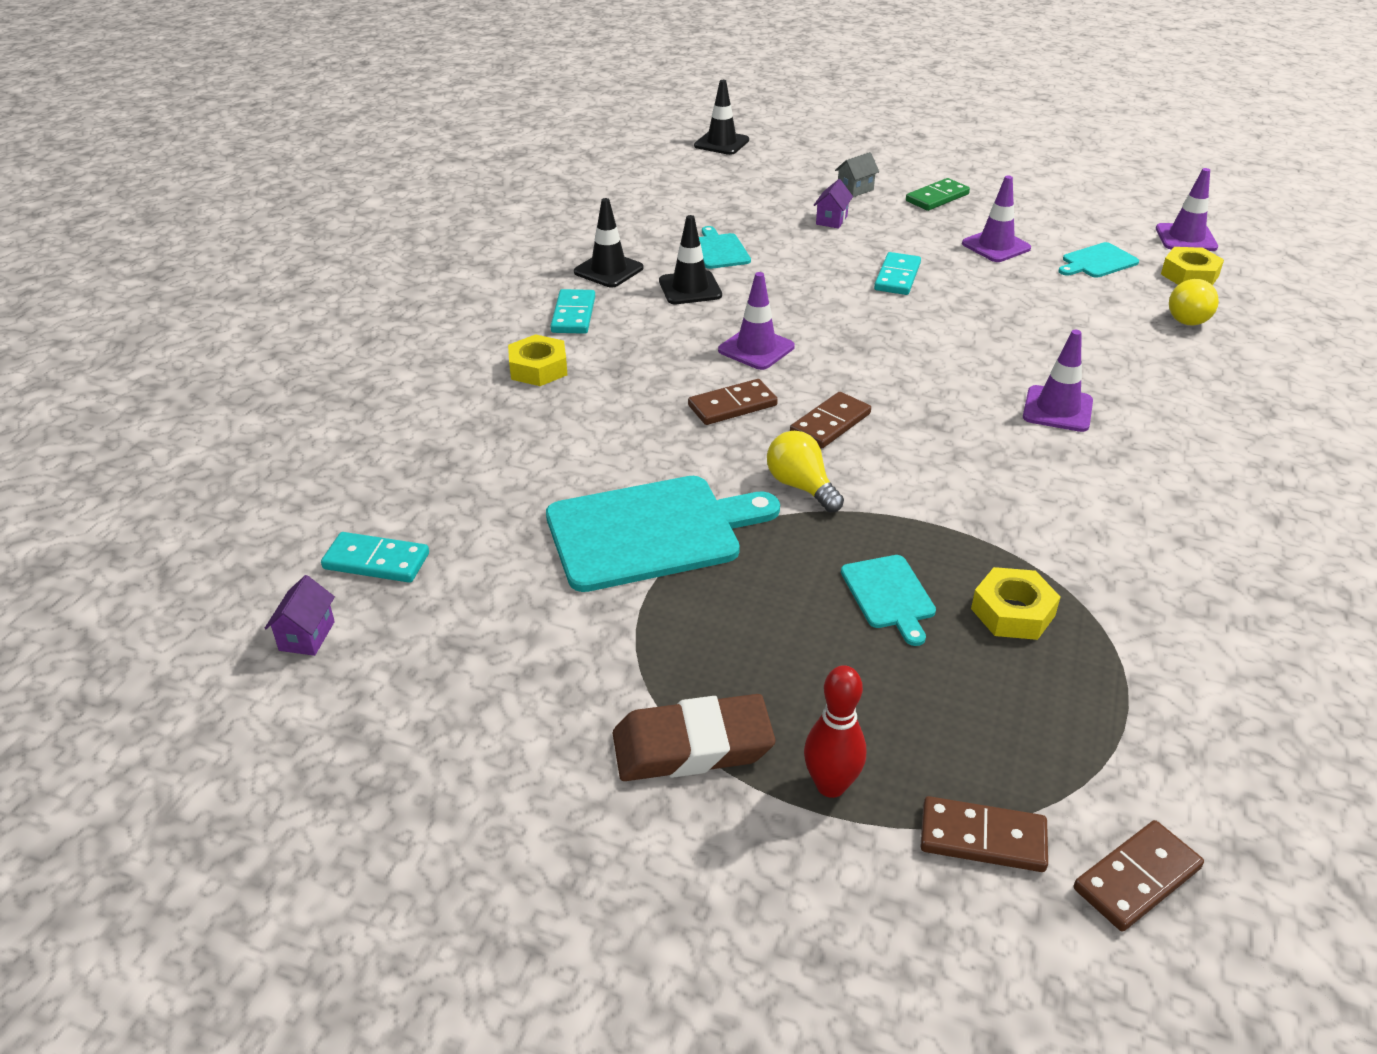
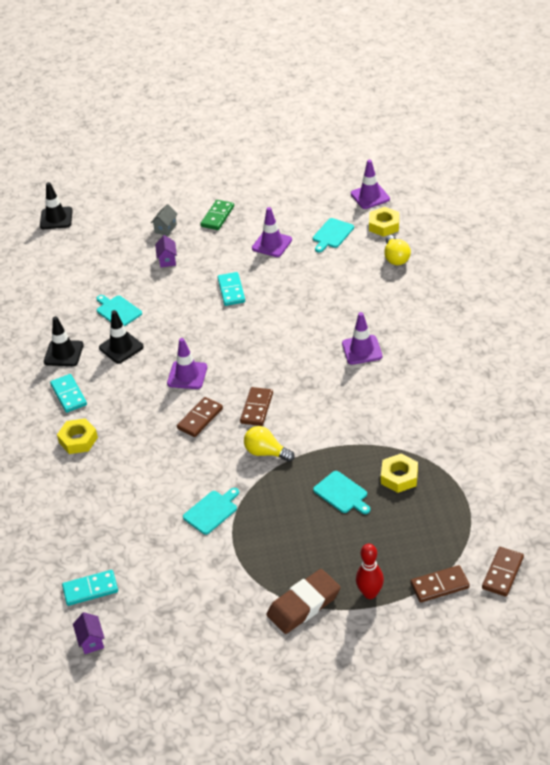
camera: 25 degrees left, 5 degrees up
(651, 532) = (212, 511): turquoise cutting board -> turquoise cutting board, size x0.50

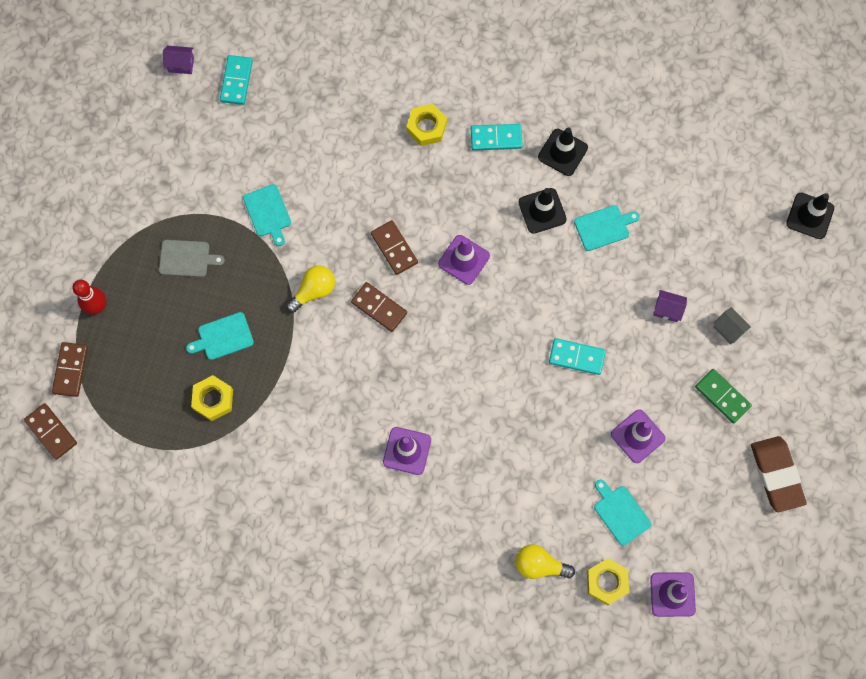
camera: 110 degrees right, 30 degrees up
(286, 549) = (187, 258): none -> grey cutting board
(303, 605) = (118, 246): brown eraser -> brown eraser (776, 475)

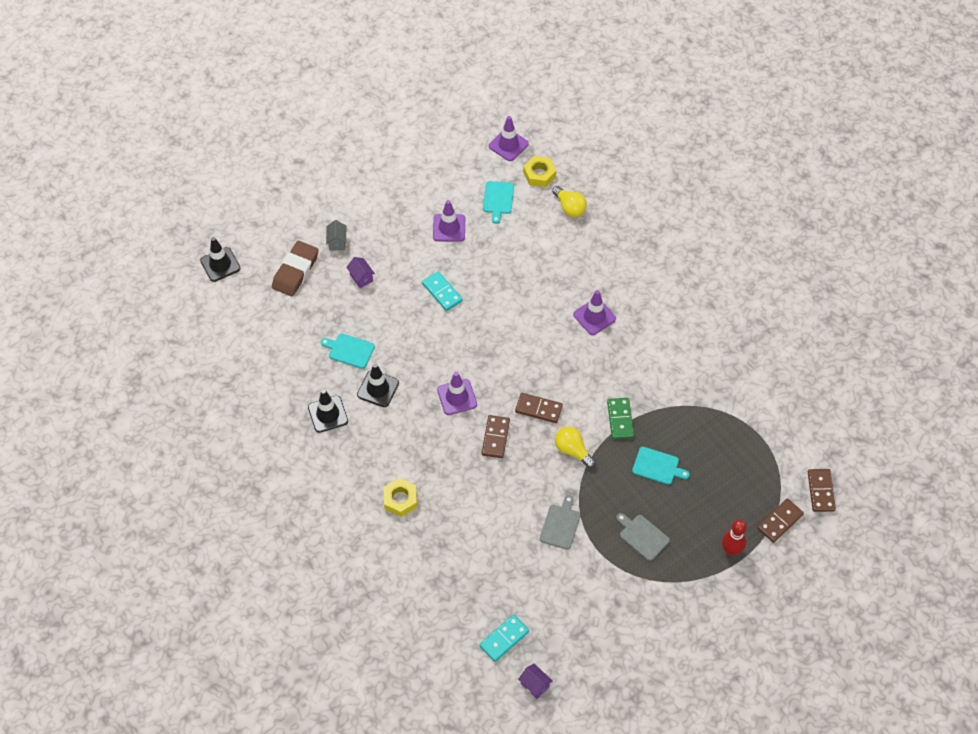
camera: 140 degrees left, 15 degrees down
(213, 399) = (694, 433): yellow nut -> none
(268, 213) = (560, 525): turquoise cutting board -> grey cutting board
(314, 291) = (572, 450): yellow light bulb -> yellow light bulb turned 45 degrees clockwise
(379, 308) = (538, 409): brown domino -> brown domino turned 60 degrees counterclockwise
(496, 138) = (361, 456): turquoise domino -> none
(722, 396) = (379, 212): green domino -> green domino (620, 419)
(776, 475) = (391, 156): brown eraser -> brown eraser (295, 271)

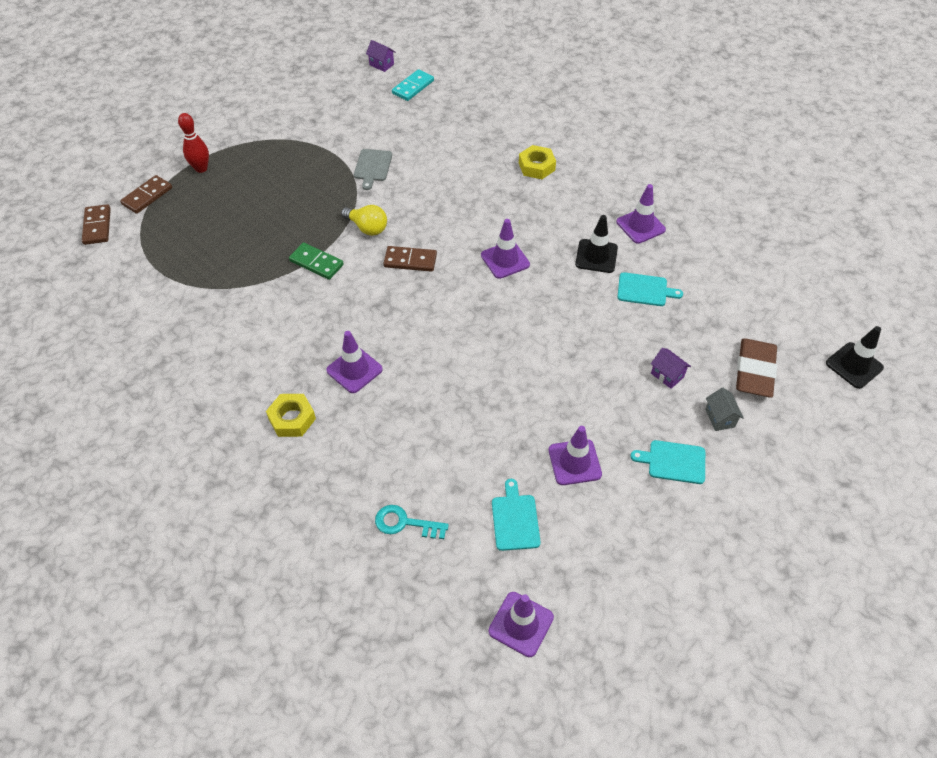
camera: 170 degrees right, 5 degrees down
(328, 414) = (640, 226): black traffic cone -> purple traffic cone
(442, 292) = (557, 372): turquoise domino -> none
(495, 437) = (453, 228): brown domino -> none
(539, 174) = (460, 574): yellow nut -> yellow nut (292, 419)
(569, 207) = (405, 523): yellow light bulb -> turquoise key
(620, 419) = (316, 263): green domino -> green domino turned 45 degrees counterclockwise
(642, 536) = (290, 168): grey cutting board -> none
(657, 466) = (273, 225): turquoise cutting board -> turquoise cutting board (673, 462)

